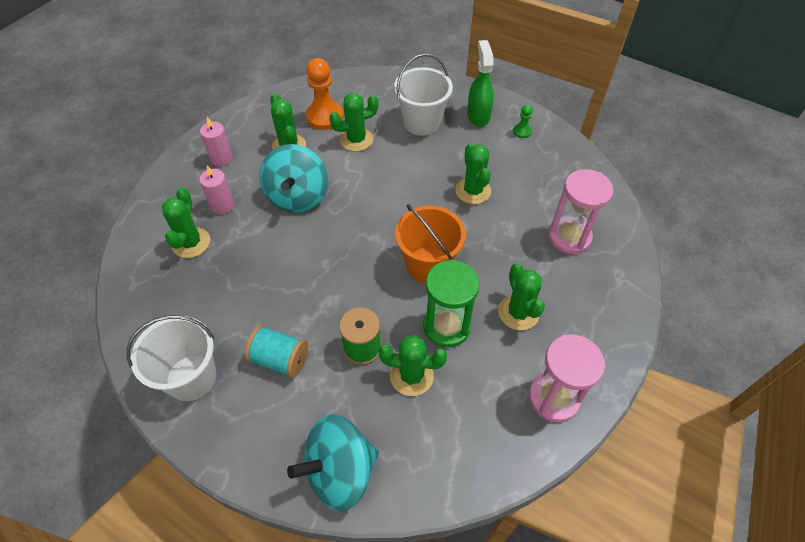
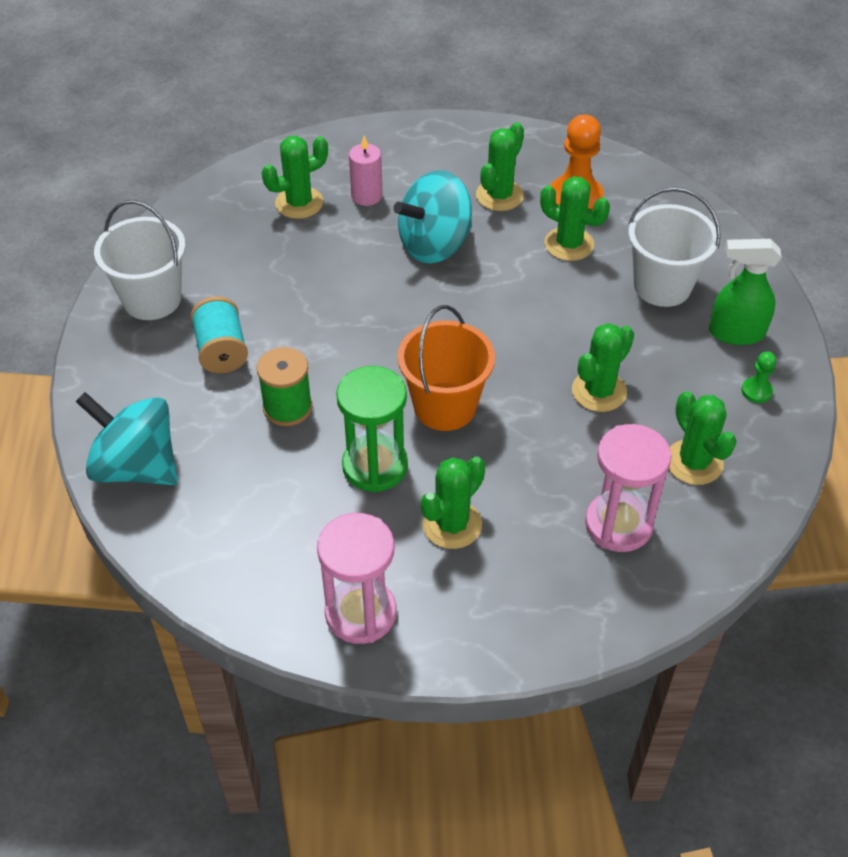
camera: 55 degrees right, 5 degrees down
(222, 158) = (427, 156): pink candle -> none
(411, 375) = (287, 467): green cactus -> green cactus (694, 462)
(478, 116) = (735, 333): green spray bottle -> green spray bottle turned 135 degrees counterclockwise

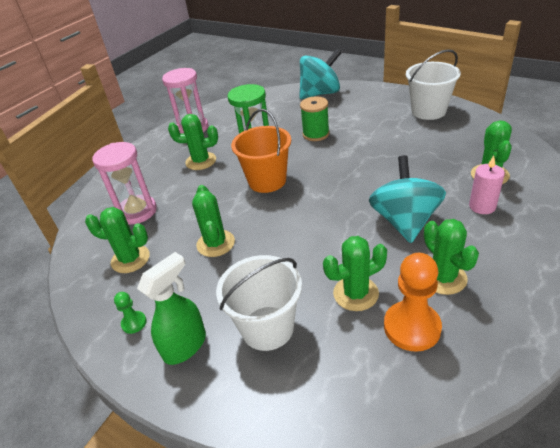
camera: 130 degrees right, 10 degrees down
(221, 350) = (372, 124): turquoise spool -> none
(452, 524) = (201, 161): green cactus -> green cactus turned 75 degrees counterclockwise

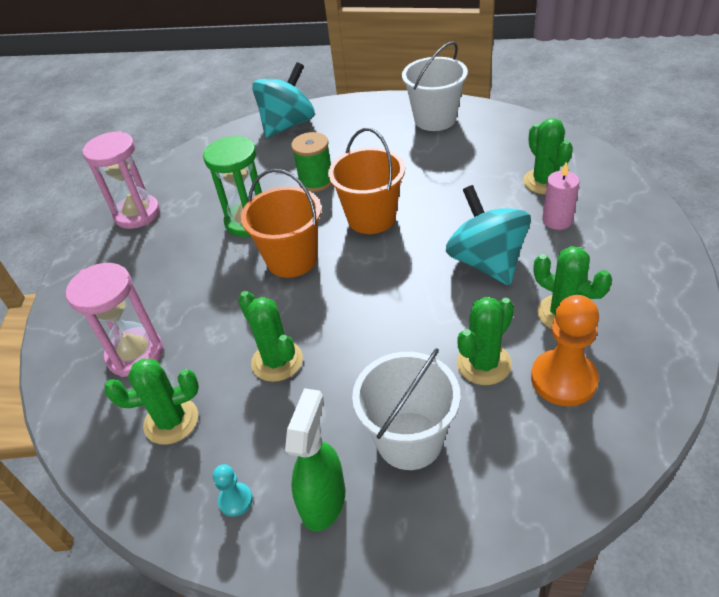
camera: 25 degrees left, 5 degrees up
(134, 323) = (235, 500): green pawn -> turquoise pawn
(201, 161) = (181, 258): green cactus -> none
(338, 168) = (371, 218): none -> orange bucket

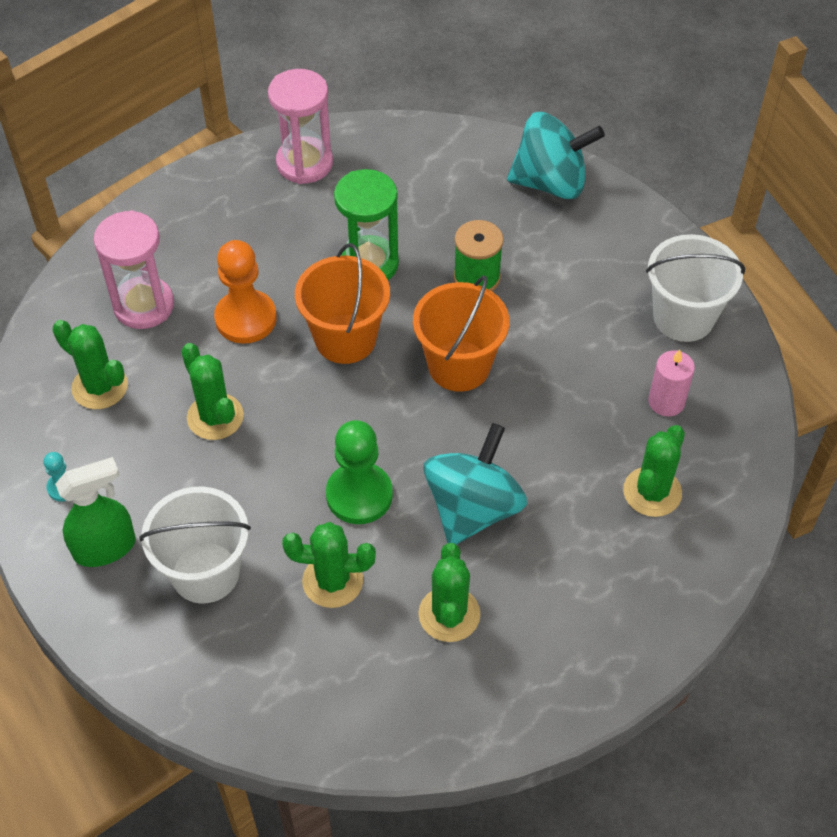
camera: 45 degrees right, 10 degrees up
(277, 361) = (215, 417): green cactus -> green cactus turned 45 degrees counterclockwise
(423, 313) = (359, 495): none -> green pawn
(557, 220) = (591, 538): pink candle -> pink candle (666, 402)
(563, 379) = (361, 656): orange pawn -> orange pawn (245, 318)

